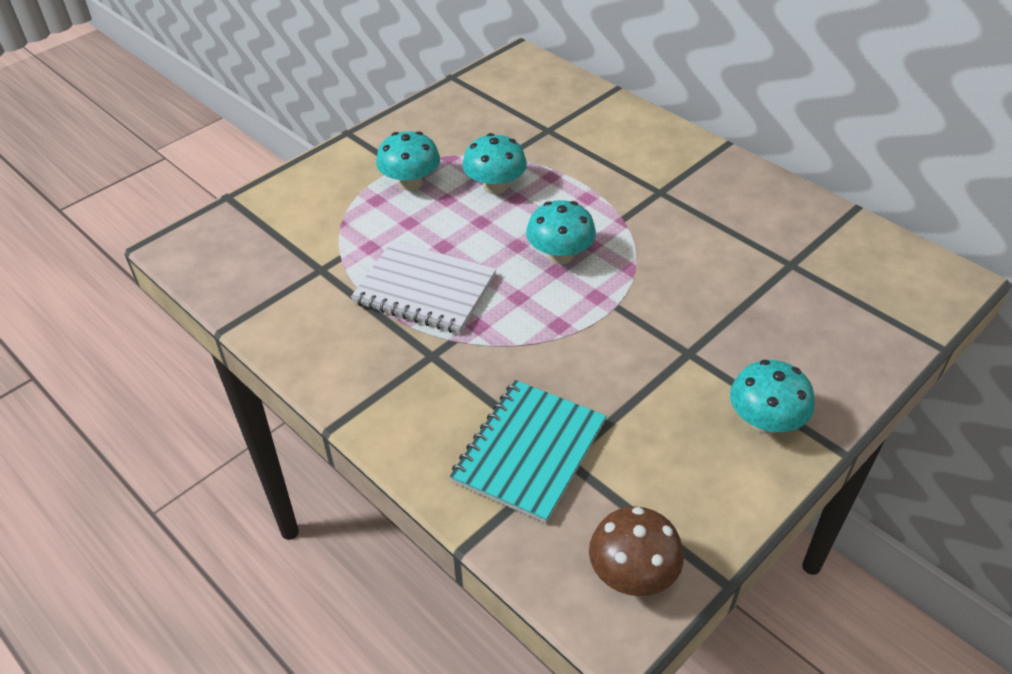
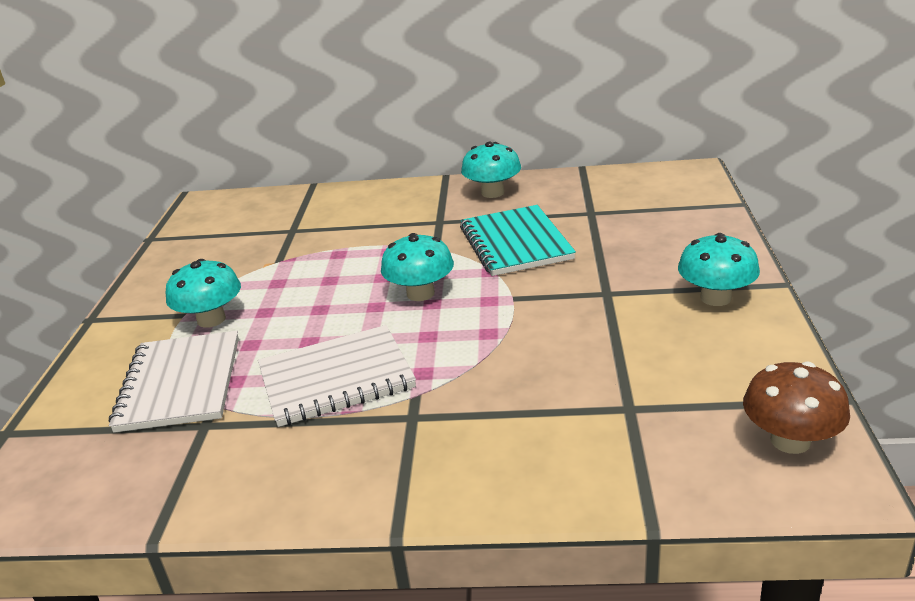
camera: 40 degrees left, 15 degrees down
(340, 226) = (180, 384): none -> white notebook
(495, 186) = (298, 283): turquoise mushroom -> turquoise mushroom (492, 193)
(529, 452) = (595, 423): turquoise notebook -> turquoise notebook (515, 243)

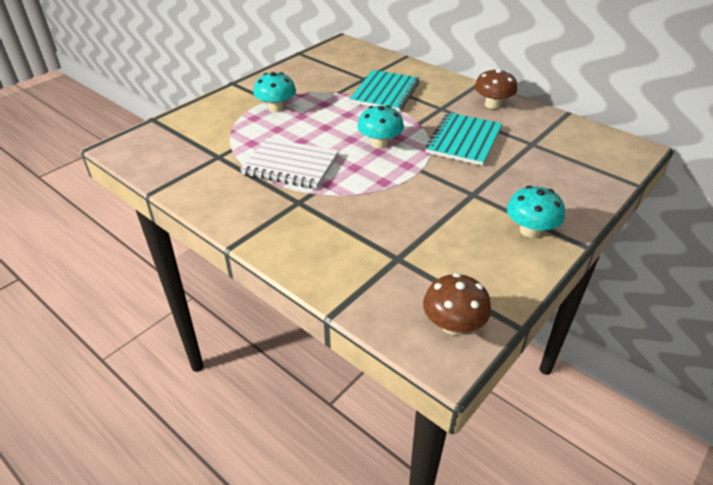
camera: 35 degrees right, 10 degrees up
(180, 384) = (230, 132): white notebook -> none
(345, 234) = (385, 93): none -> turquoise notebook
(492, 193) = (492, 105): turquoise mushroom -> brown mushroom

